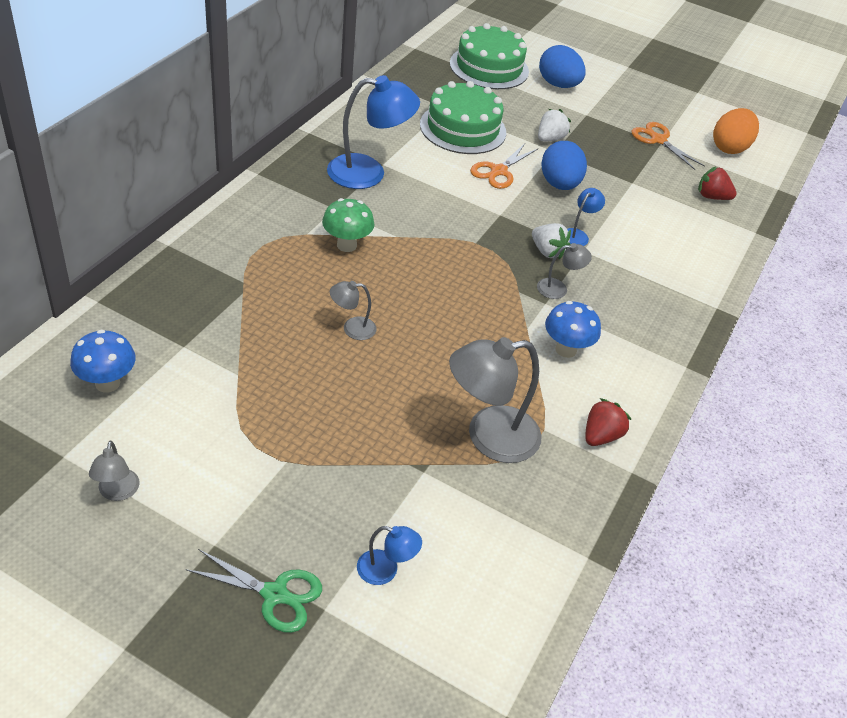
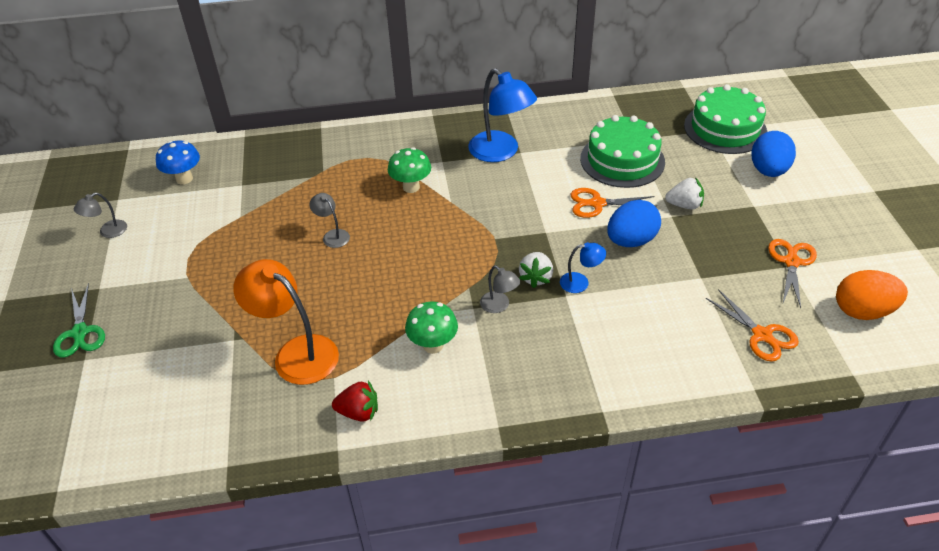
camera: 60 degrees right, 0 degrees up
(385, 570) = (134, 368): blue lamp -> none
(488, 437) = (296, 353): grey lamp -> orange lamp
(566, 349) = (433, 345): blue mushroom -> green mushroom
(712, 197) = (762, 335): red strawberry -> orange scissors

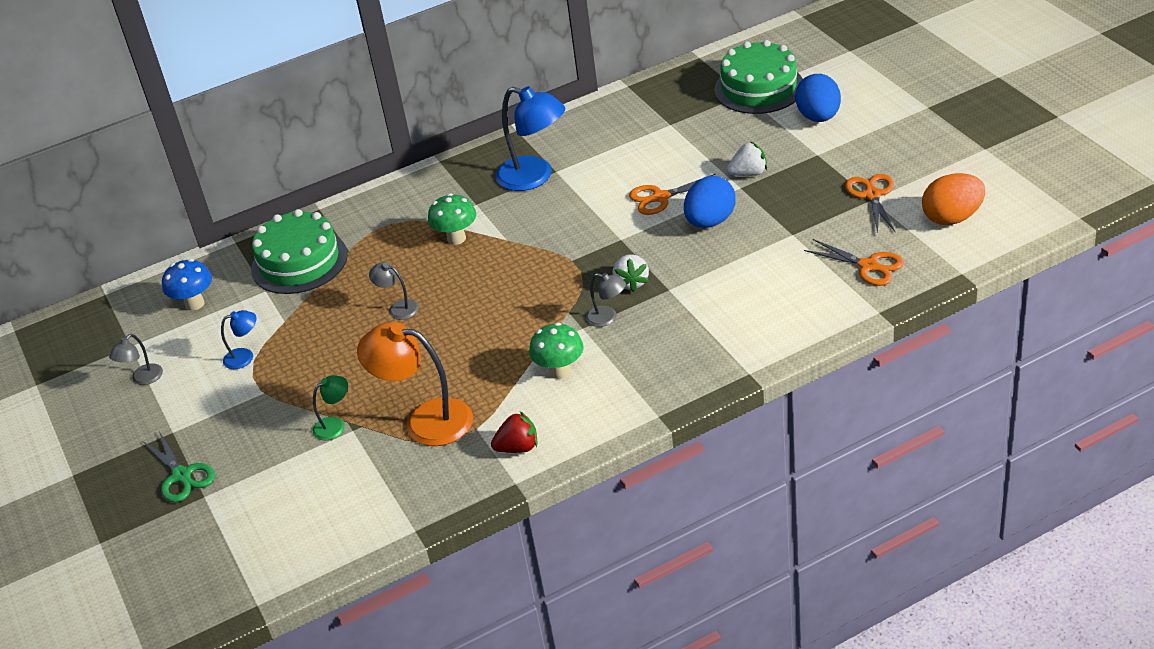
camera: 15 degrees left, 5 degrees down
(223, 329) = (335, 425): none -> green lamp
(580, 282) = (678, 274): blue lamp -> blue lamp (245, 357)
(622, 160) = (667, 148): green cake -> green cake (299, 262)

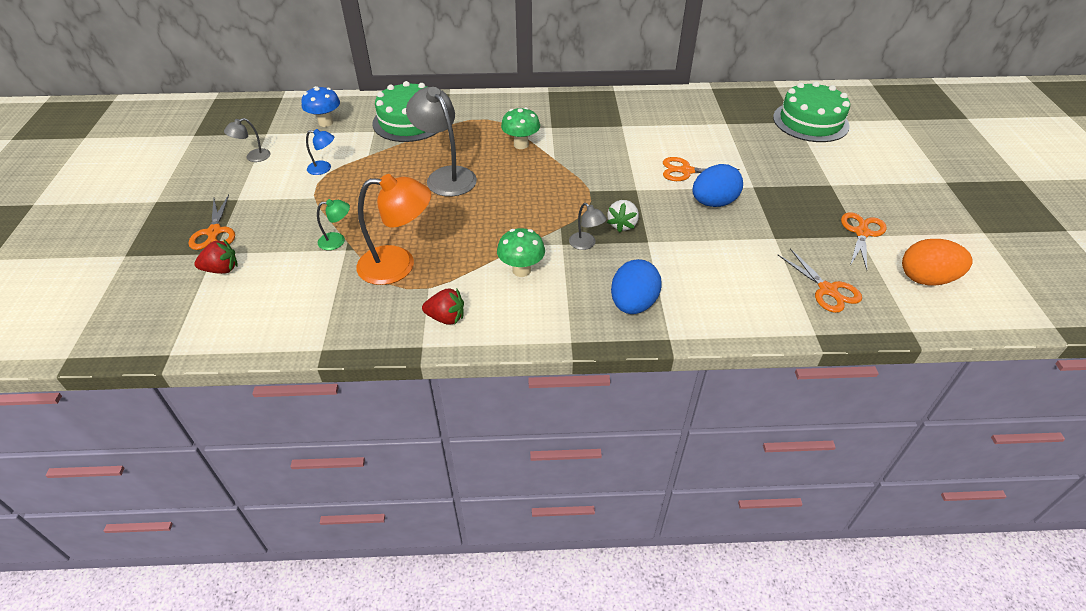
camera: 20 degrees right, 5 degrees up
(182, 475) = (214, 232): green scissors -> orange scissors
(230, 507) = (221, 269): none -> red strawberry
(398, 308) = (446, 176): grey lamp -> grey lamp, size x2.06
(425, 420) = (398, 265): orange lamp -> orange lamp turned 135 degrees clockwise
(535, 177) = (604, 124): blue lamp -> none
(748, 173) = (766, 179): white strawberry -> none
(818, 117) = (847, 158): blue egg -> blue egg (633, 304)

